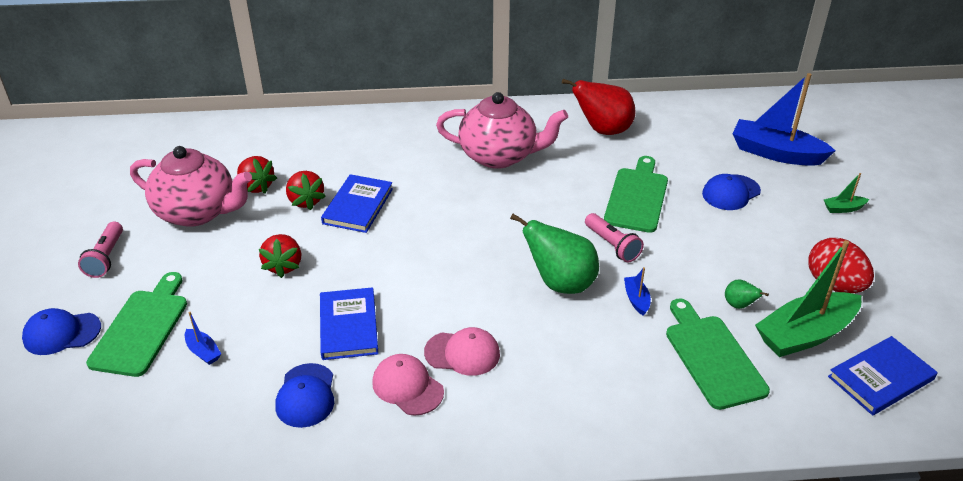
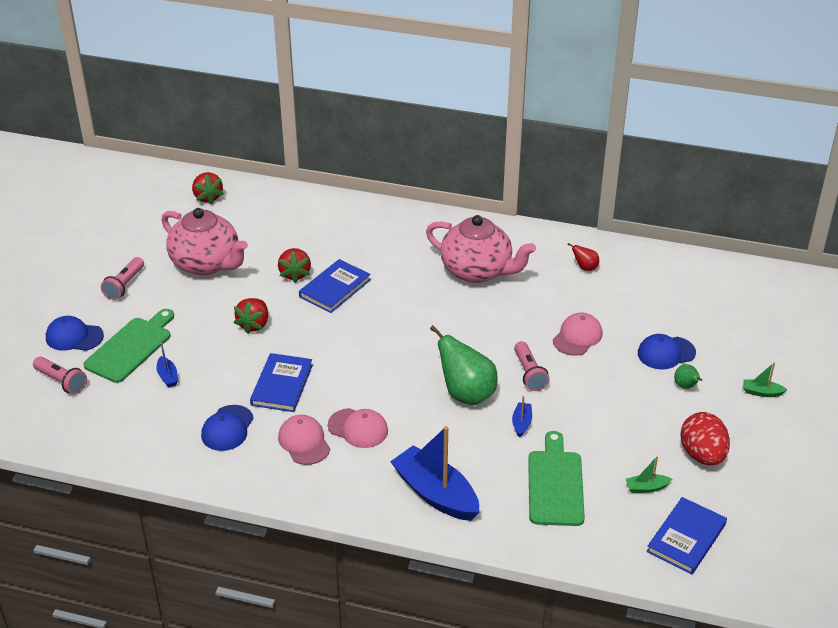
camera: 20 degrees right, 0 degrees up
(64, 394) = (61, 382): none -> pink flashlight
(256, 186) = (261, 252): red strawberry -> red strawberry (208, 197)
(603, 130) = (585, 267): red pear -> red pear, size x0.47
(637, 197) = (577, 337): green cutting board -> pink cap
(739, 305) = (606, 450): green pear -> green pear (686, 386)
(776, 153) = (735, 326): blue boat -> blue boat (436, 494)
(805, 334) = (646, 488): green boat -> green boat, size x0.43
(881, 378) = (686, 538): blue book -> blue book turned 45 degrees counterclockwise

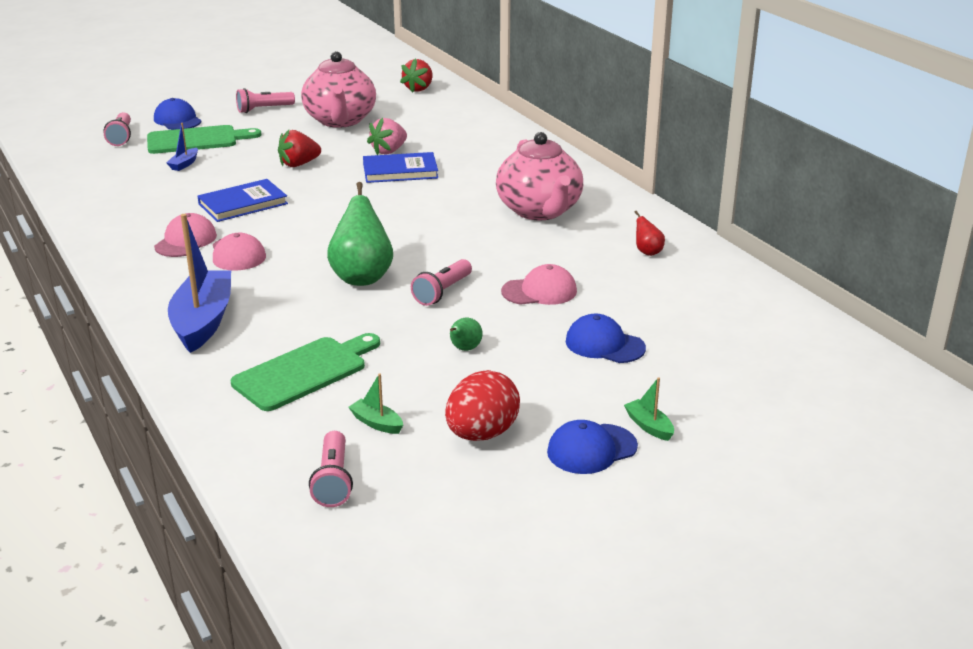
camera: 45 degrees right, 10 degrees down
(227, 428) = (157, 208): blue cap -> blue cap (591, 449)
(295, 274) = (389, 151): red strawberry -> pink strawberry
(521, 423) = (365, 318): blue boat -> none
(686, 386) = (574, 378): green pear -> green pear (464, 349)
(686, 538) = (333, 481): blue book -> pink flashlight

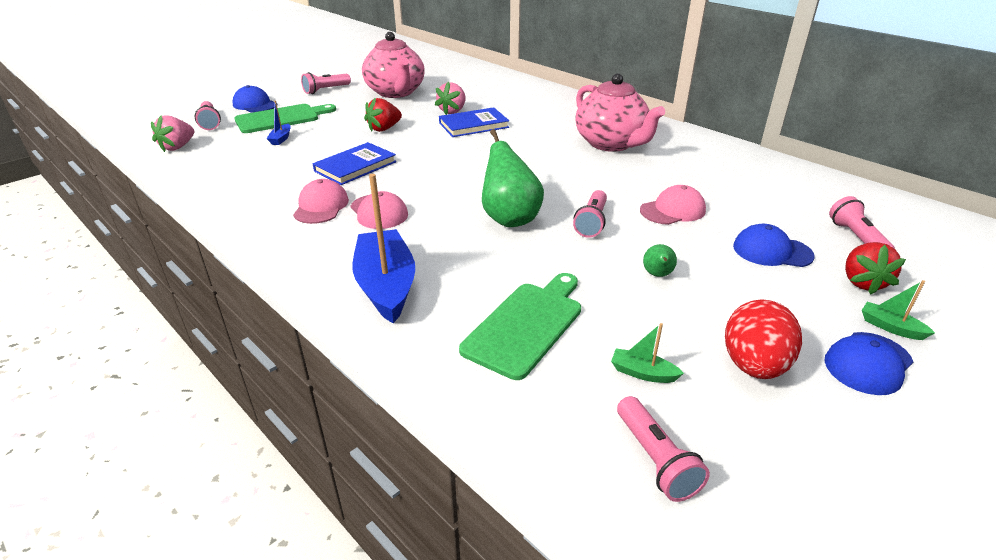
camera: 15 degrees left, 5 degrees up
(78, 162) = (177, 147): none -> pink strawberry
(419, 89) = (442, 65): red strawberry -> red strawberry (862, 282)
(647, 252) = (725, 166): red pear -> none
(712, 345) = (856, 238): none -> pink flashlight

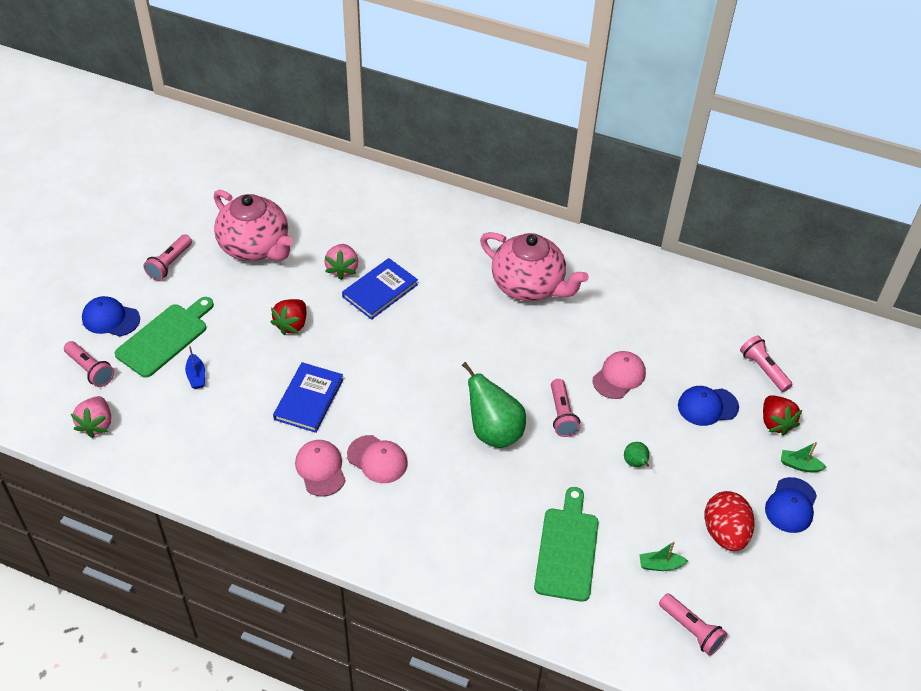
camera: 25 degrees left, 15 degrees up
(386, 286) = (443, 546): blue boat -> none

